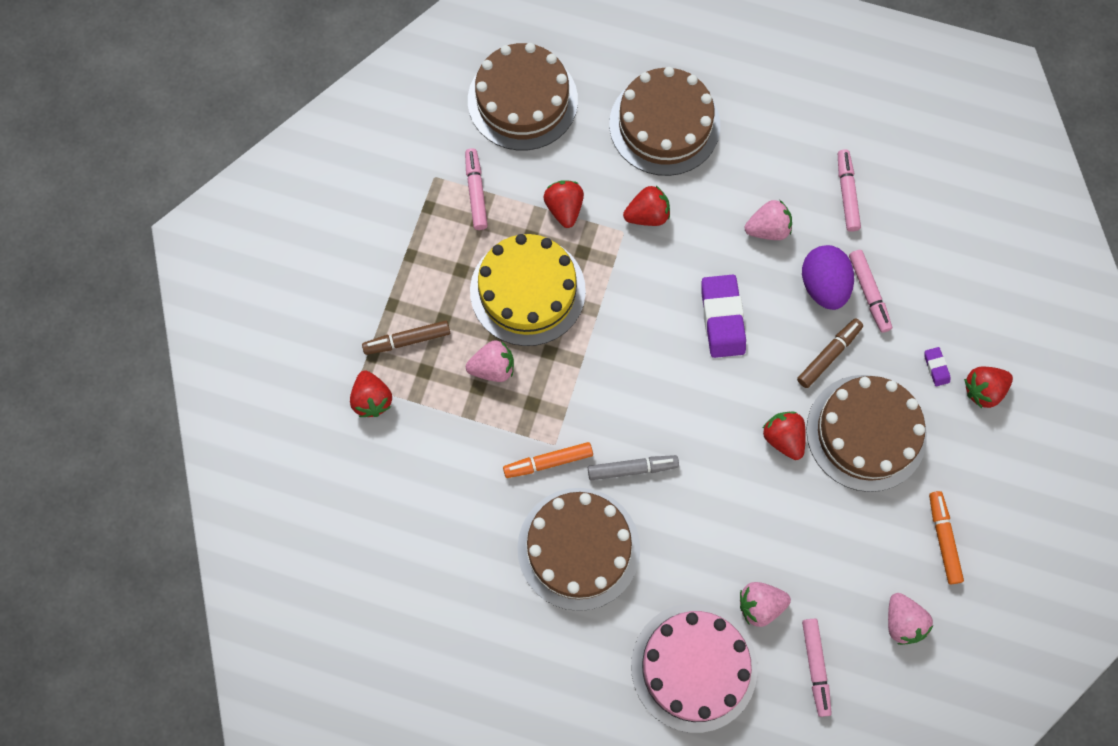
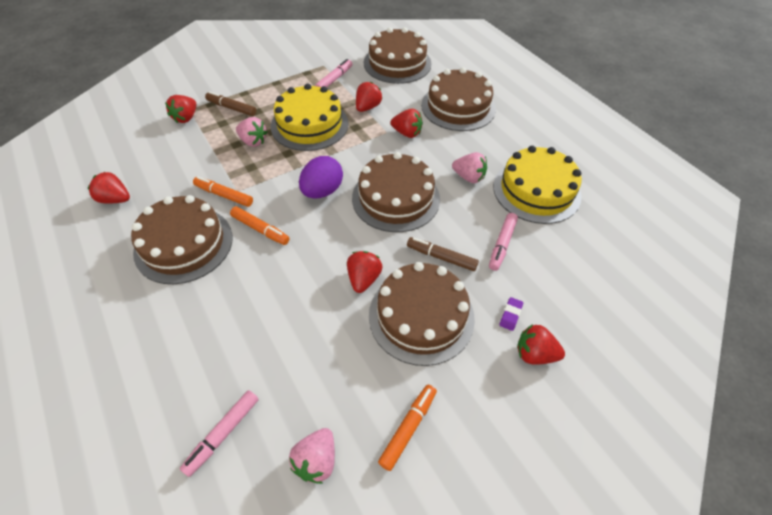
camera: 40 degrees right, 20 degrees down
(442, 564) = (115, 199): none -> red strawberry
(632, 468) = (260, 229): grey marker -> orange marker
(694, 667) = (155, 361): pink cake -> none
(722, 318) = (396, 198): purple eraser -> brown cake
(760, 605) = (238, 360): pink strawberry -> none
(823, 285) = (475, 222): purple egg -> purple egg (322, 191)
(828, 355) = (441, 257): brown marker -> brown marker turned 150 degrees counterclockwise
(846, 193) = (536, 190): pink marker -> yellow cake

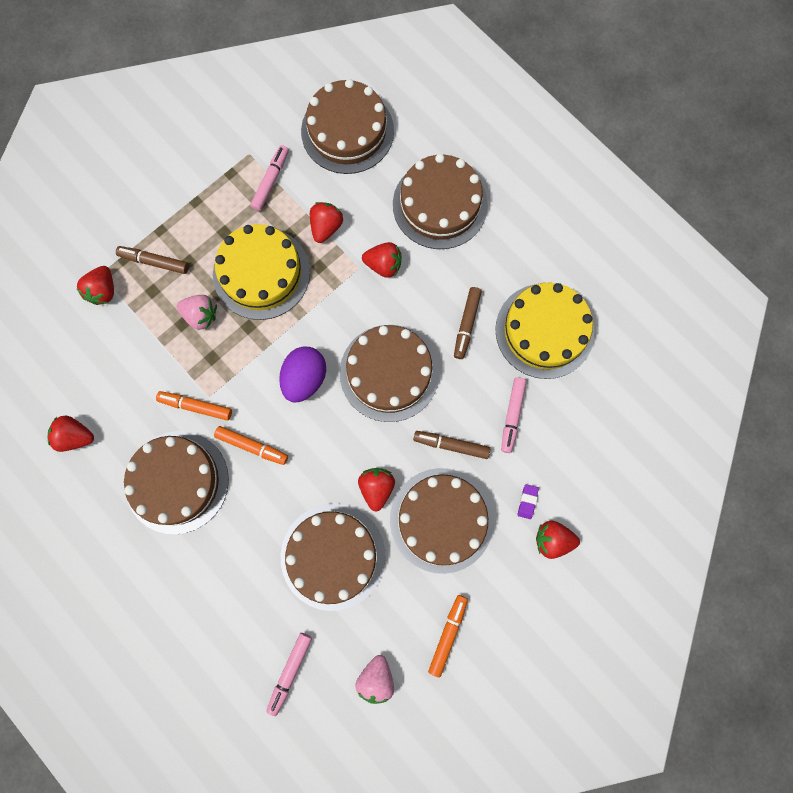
camera: 10 degrees left, 25 degrees up
(305, 328) = (333, 556): none -> brown cake
(469, 177) = (466, 324): pink strawberry -> brown marker

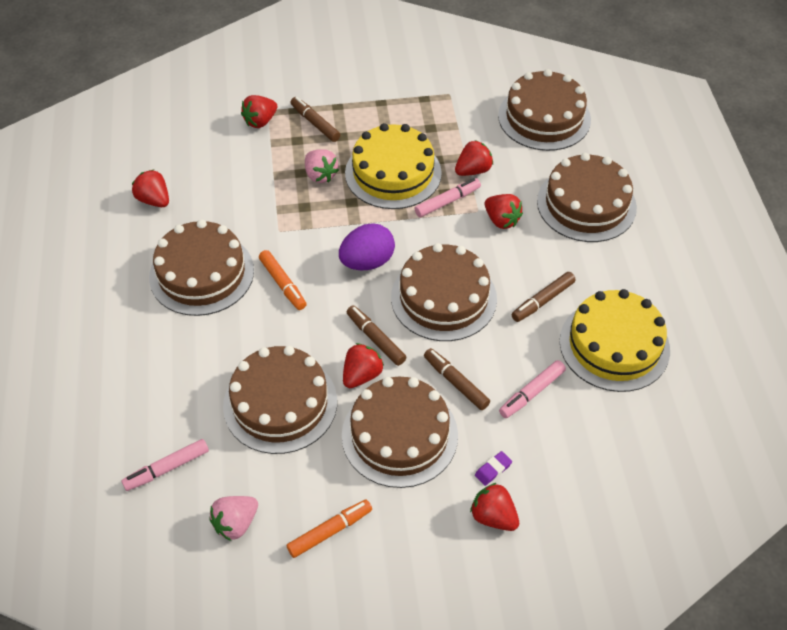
camera: 35 degrees right, 25 degrees down
(196, 406) = (262, 232): orange marker -> none
(271, 181) = (452, 118): pink marker -> pink marker (447, 201)
(364, 447) = (375, 339): none -> brown marker

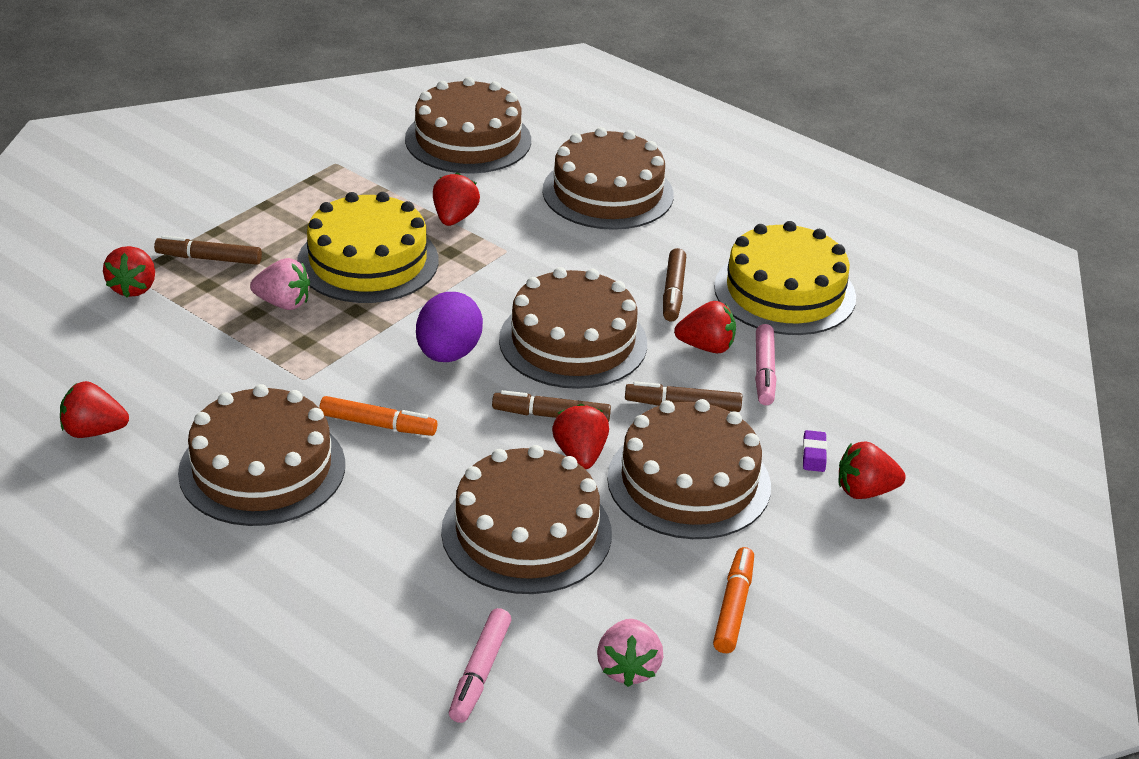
camera: 45 degrees left, 15 degrees down
(447, 201) = (463, 258): pink marker -> none
(501, 220) = (542, 246): red strawberry -> red strawberry (706, 347)

